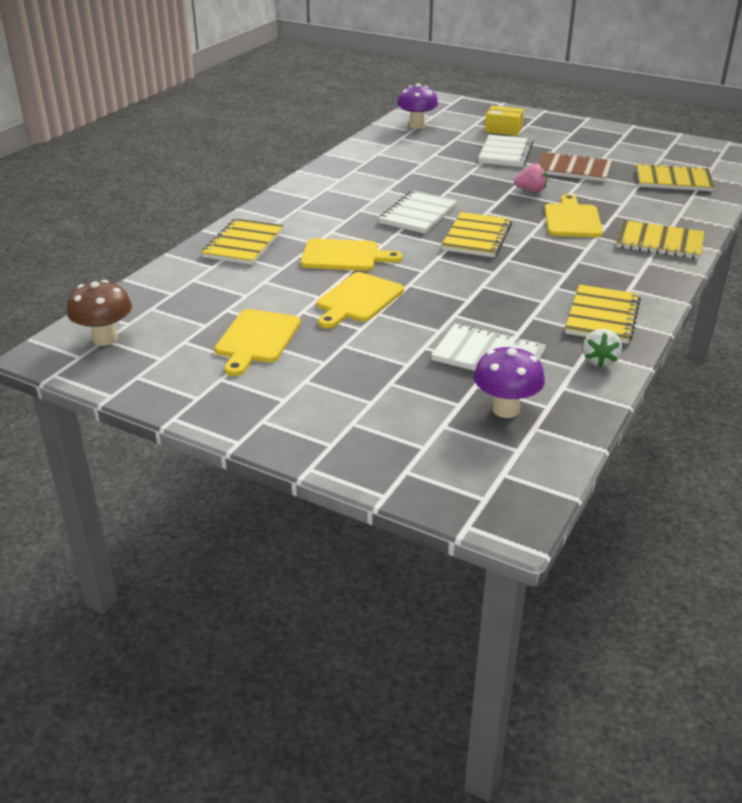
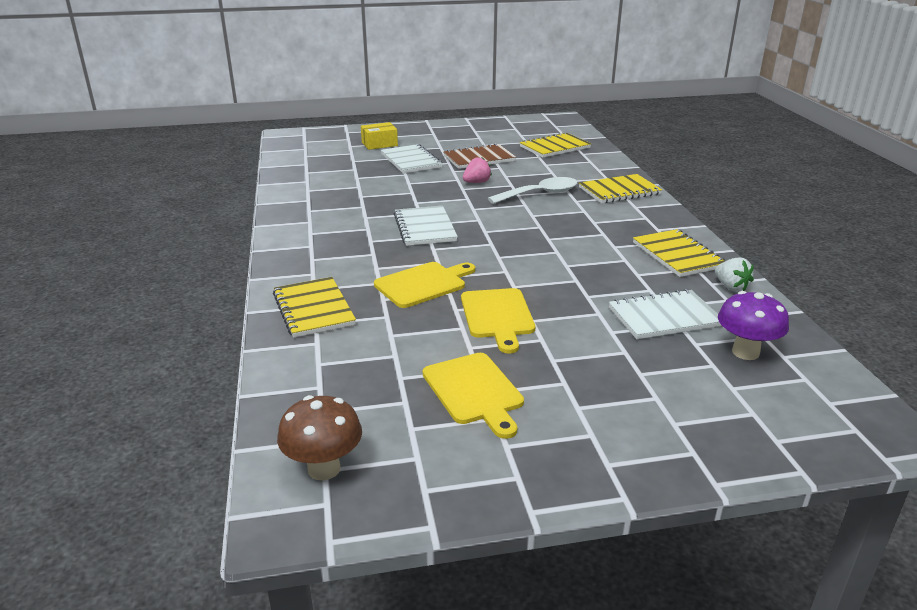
camera: 40 degrees left, 5 degrees down
(416, 126) = (304, 159): purple mushroom -> none
(477, 237) = (499, 230): yellow notebook -> none
(572, 219) = (540, 194): yellow cutting board -> white spoon

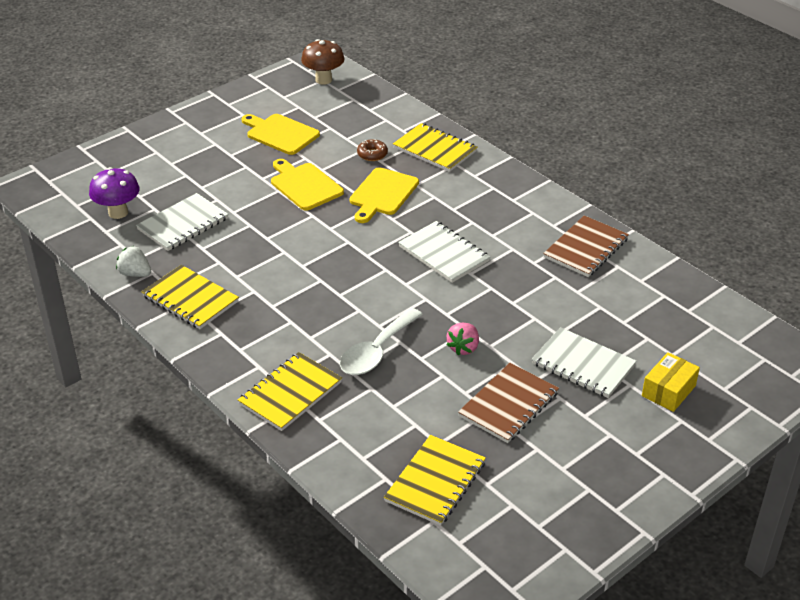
camera: 150 degrees right, 10 degrees up
(311, 203) = (586, 248): none -> brown notebook
(387, 326) = (372, 154): none -> brown donut

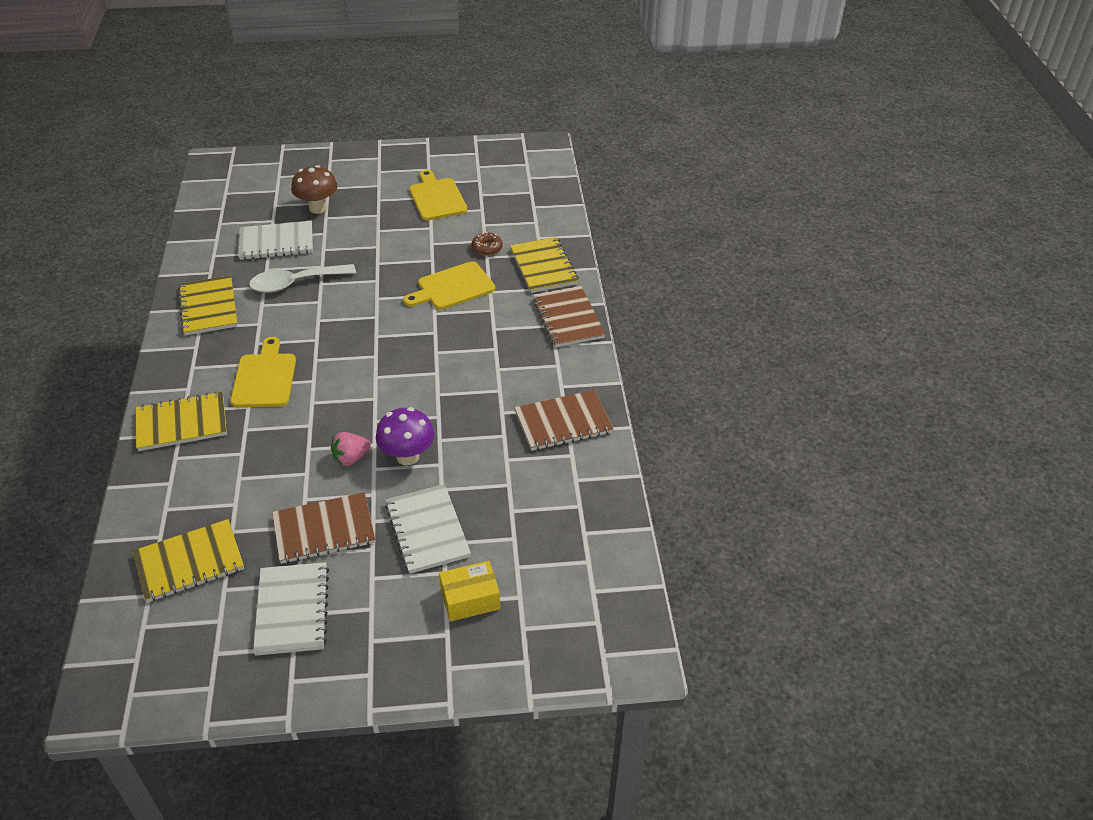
camera: 35 degrees right, 5 degrees up
(118, 213) = (245, 212): purple mushroom -> purple mushroom (407, 456)
(135, 274) = (198, 267): white strawberry -> none
(304, 185) = (402, 251): yellow cutting board -> yellow cutting board (264, 377)
(323, 80) = (527, 164): brown mushroom -> brown mushroom (318, 208)
(376, 351) = (283, 423): white spoon -> white spoon (295, 283)
(444, 254) = (437, 365): white notebook -> white notebook (292, 610)
(499, 178) = (568, 318): none -> brown notebook

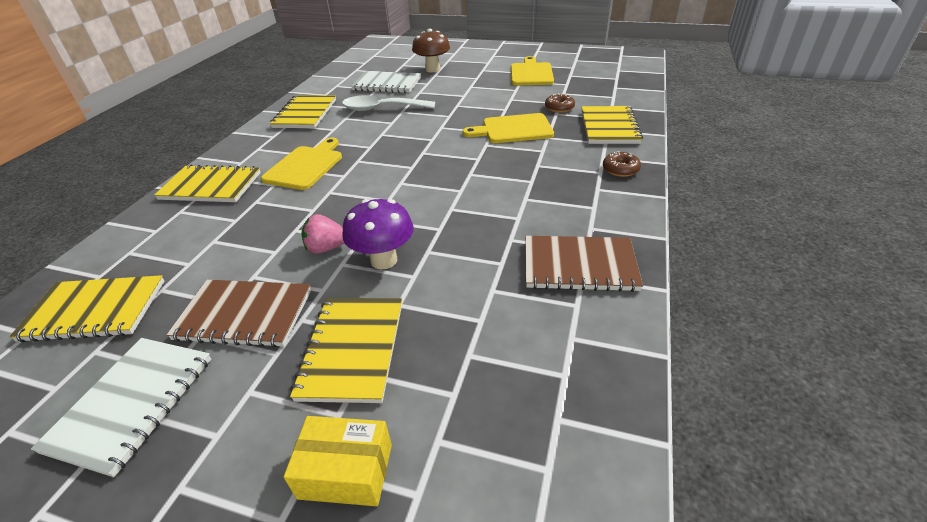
camera: 25 degrees right, 5 degrees down
(427, 530) = (352, 349): white notebook -> yellow notebook
(568, 318) = (620, 169): brown notebook -> brown donut

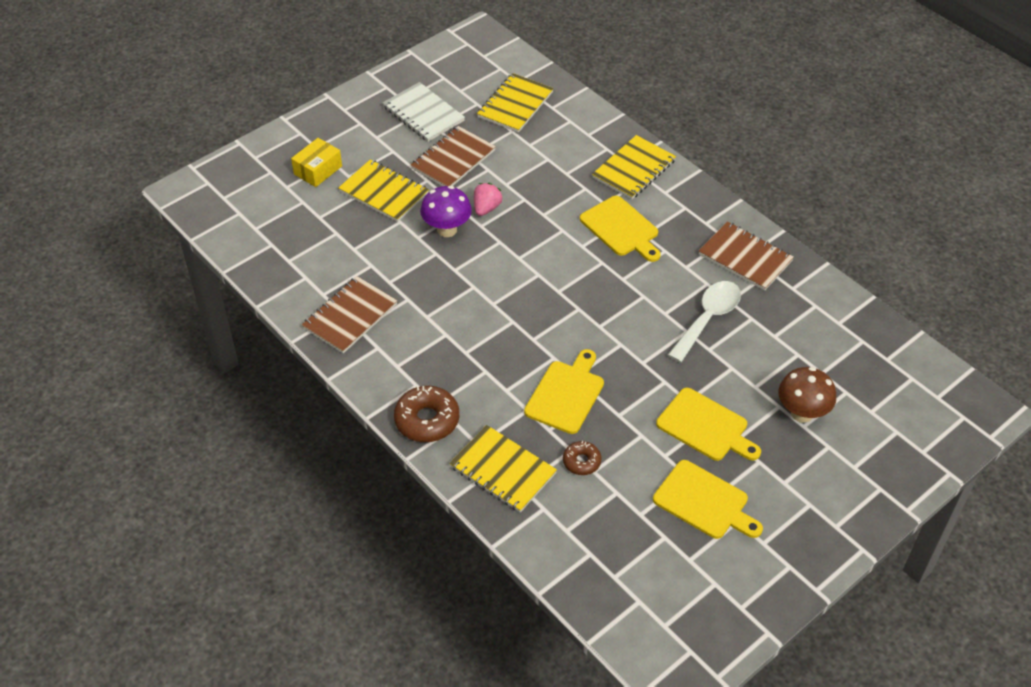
camera: 120 degrees right, 10 degrees up
(305, 114) = (745, 258): yellow notebook -> brown notebook
(387, 84) = (782, 350): white notebook -> none
(477, 86) = (705, 426): none -> yellow cutting board
(620, 169) = (427, 420): brown donut -> brown donut, size x1.73

